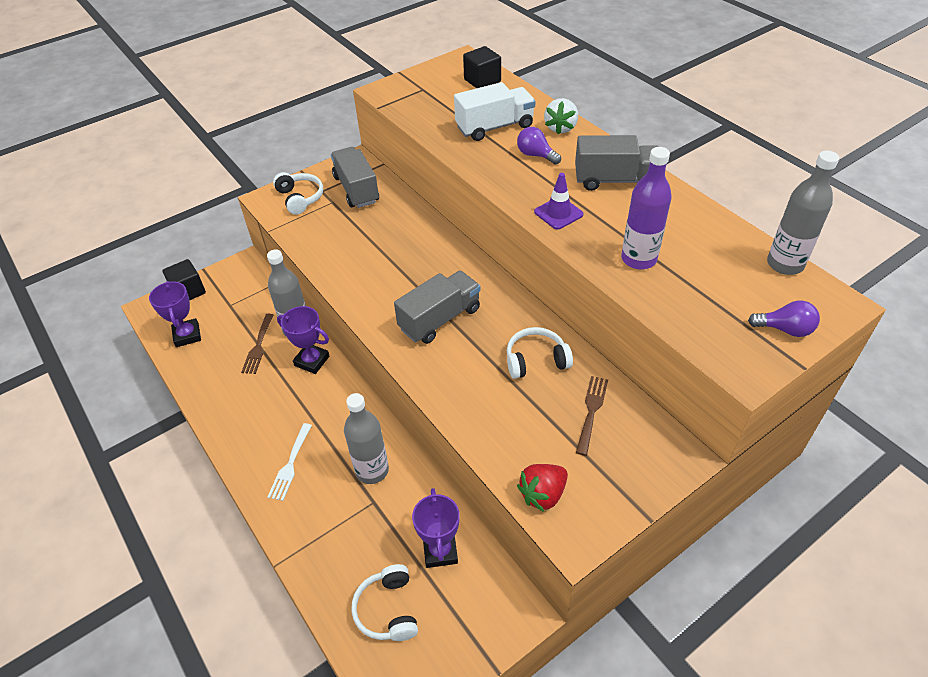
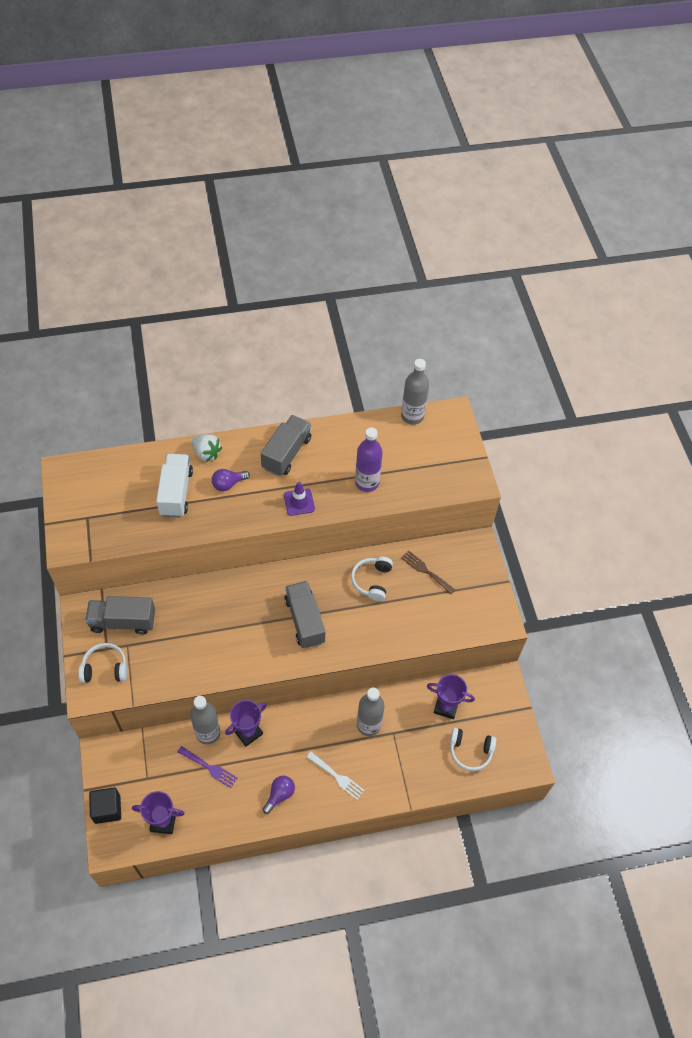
camera: 70 degrees left, 10 degrees up
(258, 346) = (209, 768): brown fork -> purple fork
(482, 81) = (106, 472): black cube -> none
(543, 494) = (469, 625): red strawberry -> none
(785, 329) = (458, 448): purple light bulb -> purple light bulb (279, 795)

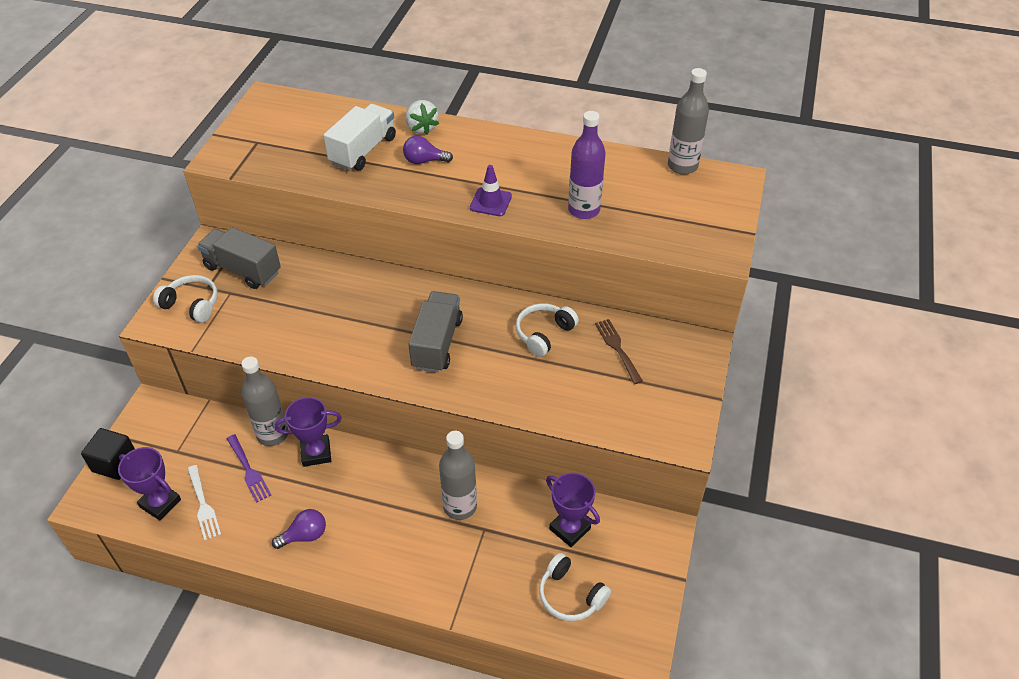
camera: 30 degrees right, 10 degrees down
(286, 453) = (509, 154): grey truck -> none
(337, 777) = (384, 547): white fork -> white fork (203, 505)

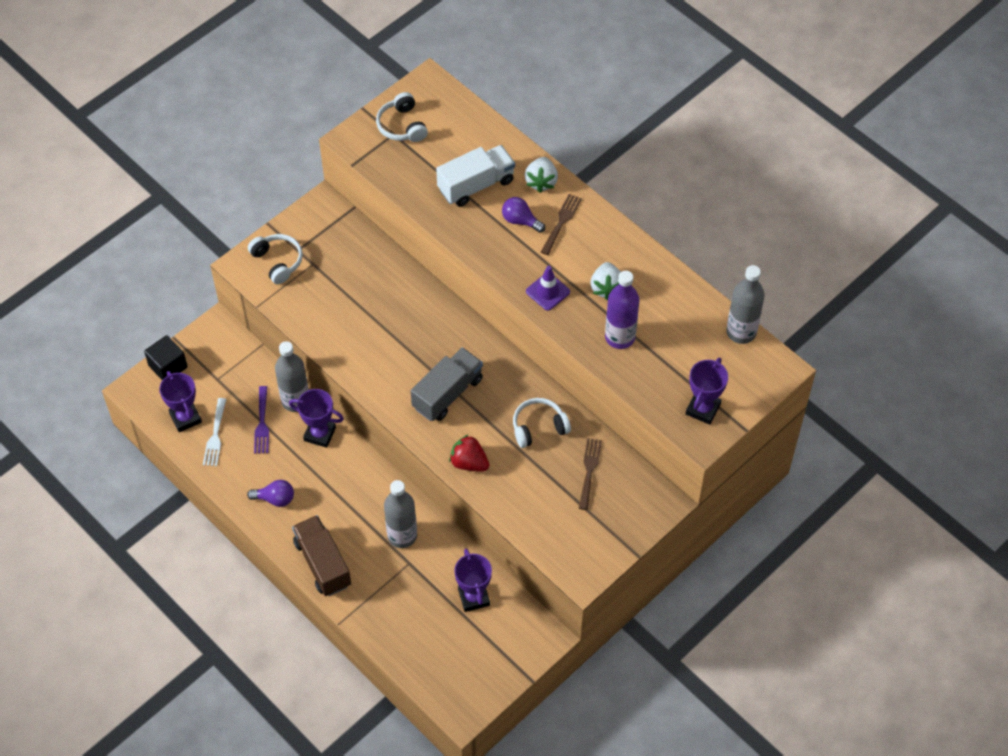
camera: 30 degrees right, 10 degrees up
(243, 270) = (334, 245): grey truck -> none
(395, 574) = (323, 563): none -> brown truck
(462, 148) = (561, 222): none -> brown fork
(500, 393) = (469, 462): none -> red strawberry
(541, 179) = (606, 288): none -> white strawberry
(570, 595) = (439, 647): white headphones -> white headphones (402, 126)
(703, 233) = (703, 409): none -> purple trophy

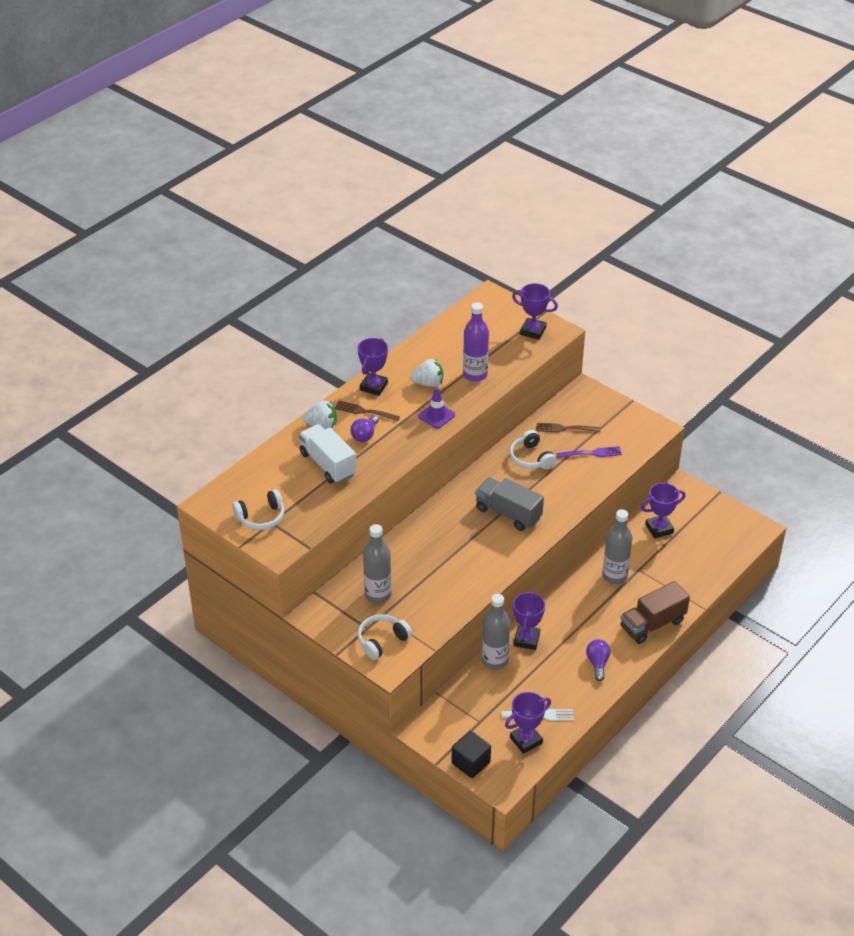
camera: 95 degrees left, 15 degrees down
(262, 423) = (522, 682): purple fork -> purple fork (592, 453)
(469, 462) = (572, 496): red strawberry -> none
(605, 233) = (373, 386): none -> purple trophy
(741, 332) = (460, 314): grey bottle -> grey bottle (378, 594)

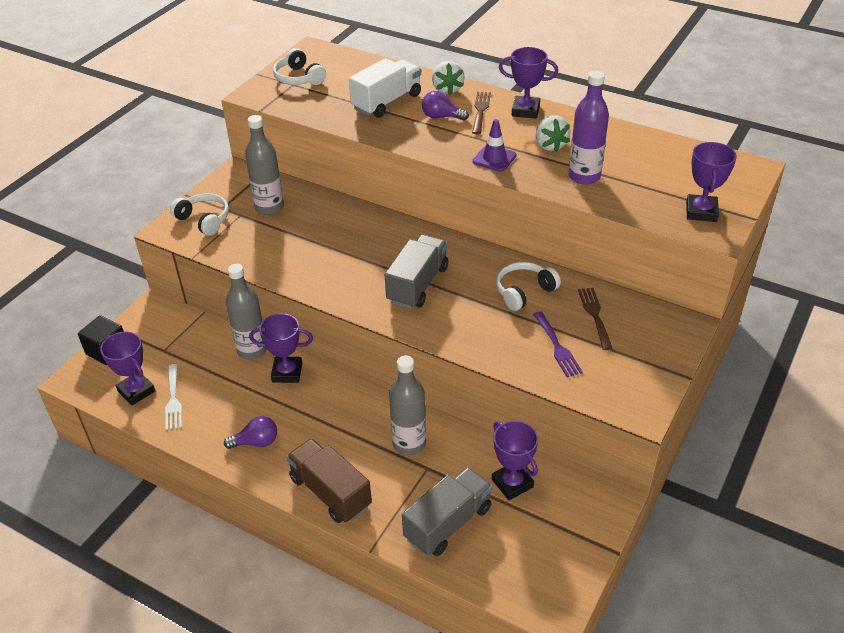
camera: 80 degrees right, 0 degrees up
(687, 566) = (448, 523): none -> grey truck

